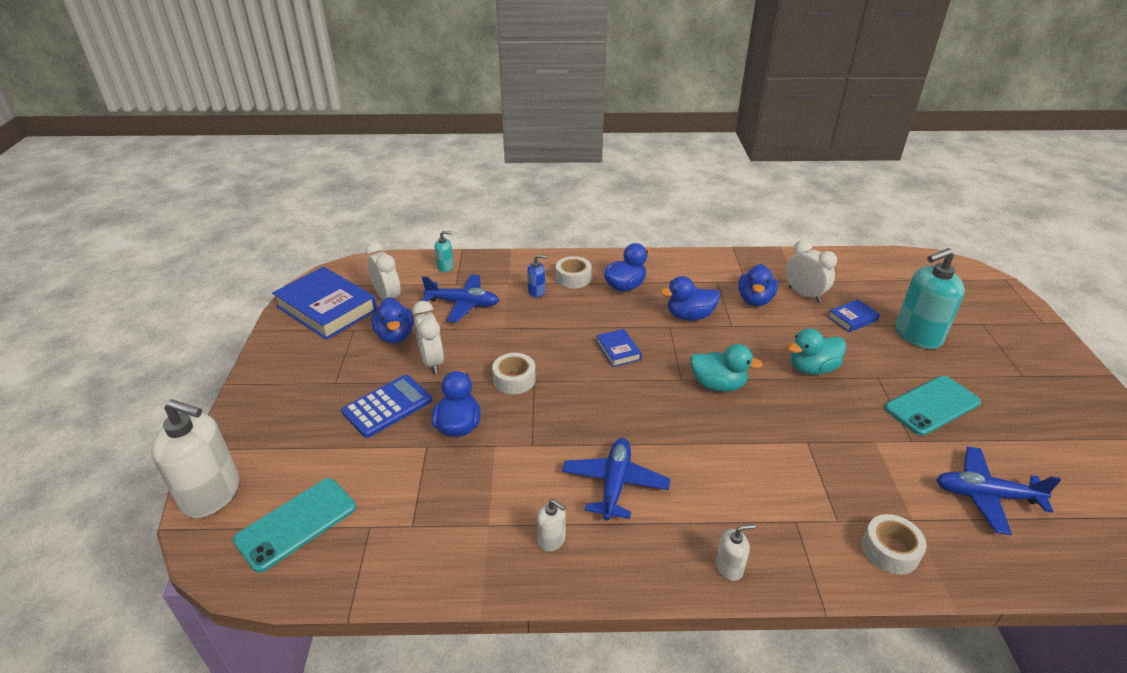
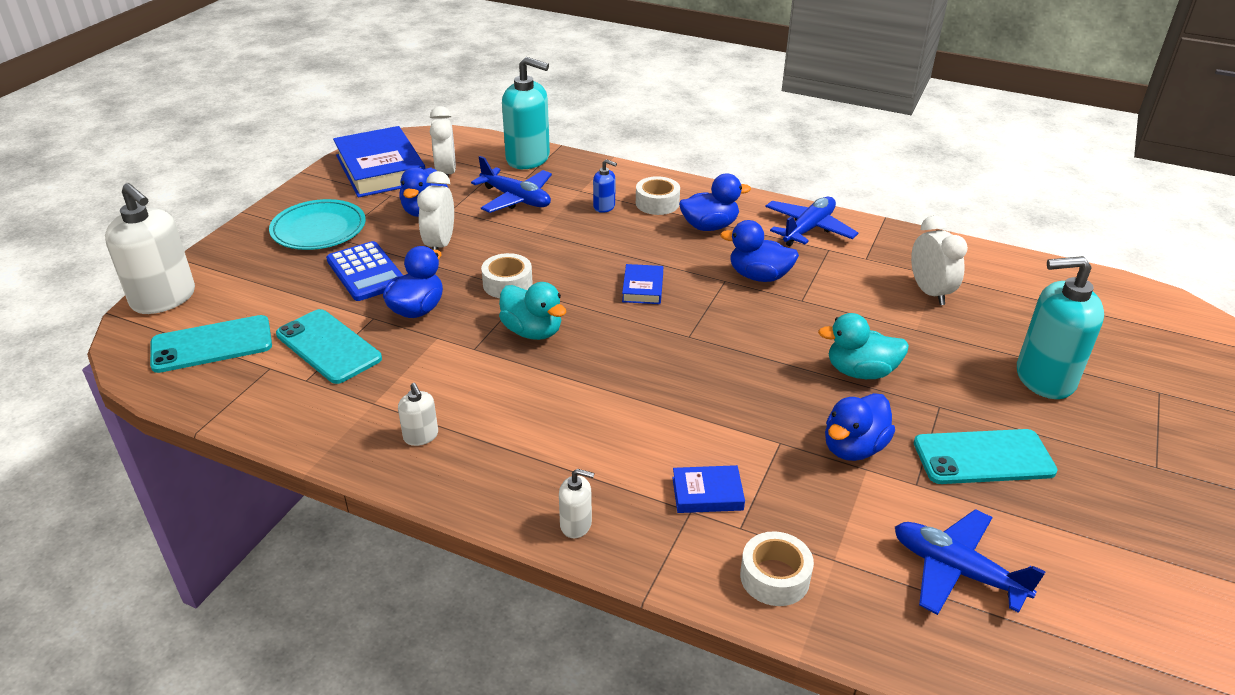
camera: 25 degrees right, 0 degrees up
(313, 379) = (319, 229): none -> turquoise plate
(387, 406) = (366, 272): blue calculator -> blue calculator turned 75 degrees clockwise
(408, 487) = (328, 346): none -> turquoise phone
(445, 267) = (528, 159): turquoise soap dispenser -> turquoise soap dispenser, size x2.16
(615, 484) = (526, 410): blue plane -> blue plane (808, 229)
(718, 385) = (727, 354): turquoise duck -> turquoise duck (532, 331)
(755, 300) = (858, 281): blue duck -> blue duck (853, 448)
(852, 319) = (970, 335): blue book -> blue book (707, 494)

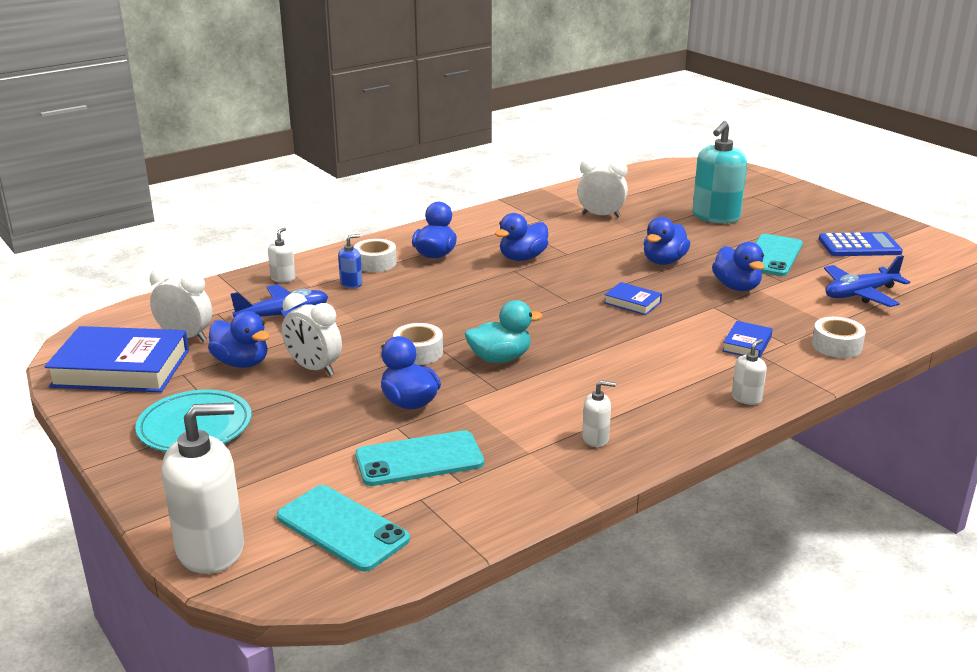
camera: 60 degrees left, 10 degrees down
(212, 344) = (342, 528): turquoise phone -> turquoise phone turned 60 degrees counterclockwise
(366, 272) = (313, 415): blue calculator -> blue calculator (859, 246)
(528, 159) = (220, 294): turquoise soap dispenser -> none
(582, 173) = (283, 278): none -> white soap dispenser
(643, 288) = (489, 301): blue book -> blue book (632, 302)
(808, 229) = (483, 225): blue plane -> none
(860, 372) = (664, 261): turquoise duck -> blue duck

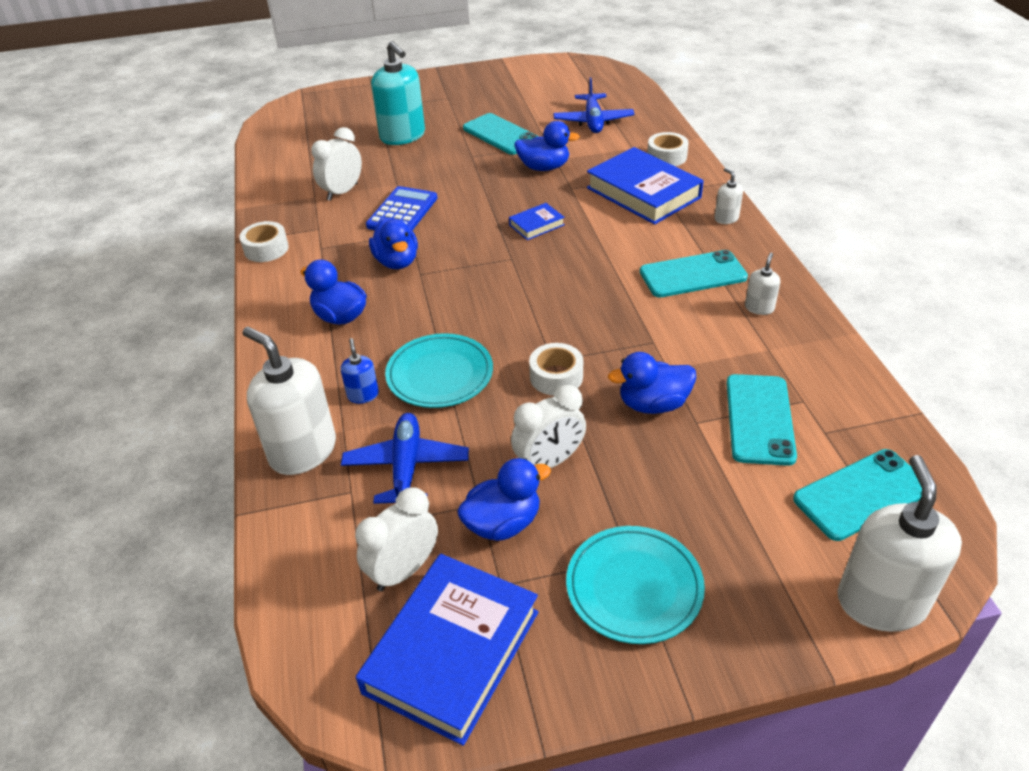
camera: 65 degrees left, 15 degrees up
(283, 278) = (302, 451): white soap dispenser -> white soap dispenser, size x2.16
(375, 263) = (323, 365): white tape -> white tape (266, 249)
(391, 305) = (440, 374): none -> turquoise plate
(500, 358) = (597, 326): turquoise duck -> none
(622, 393) = (693, 275): none -> turquoise phone
(664, 261) = (469, 187): blue duck -> none
(747, 344) = (643, 193): blue book -> blue book, size x2.15
(859, 246) = (514, 95): blue calculator -> blue calculator (402, 212)

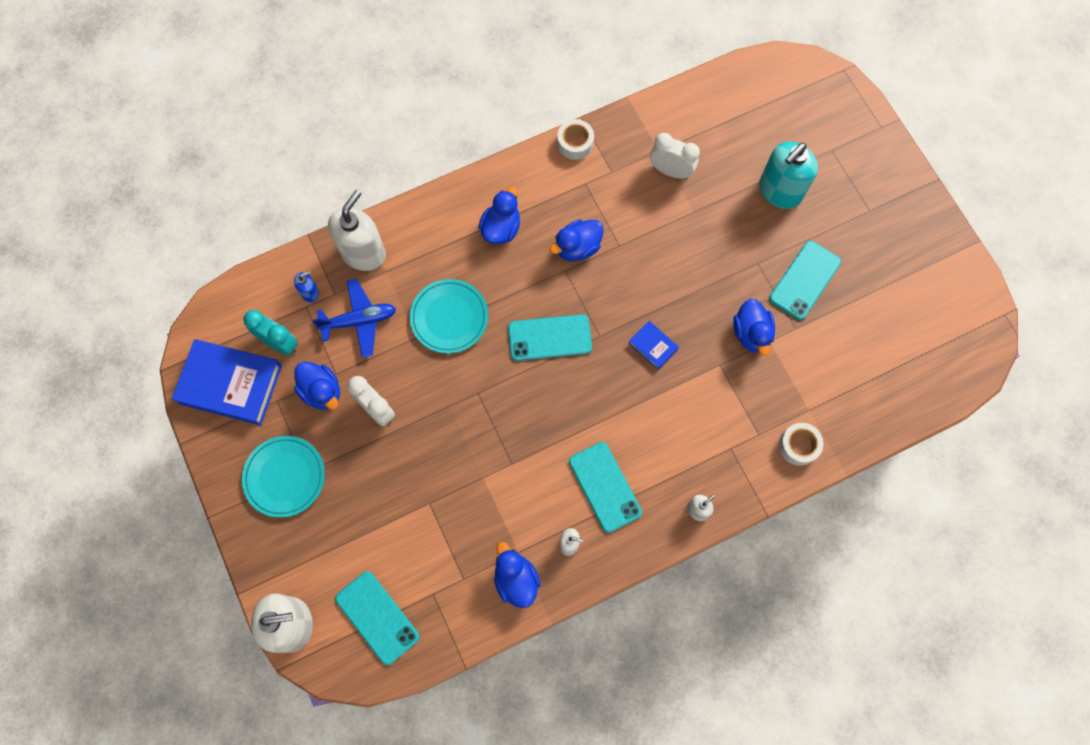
camera: 75 degrees right, 30 degrees up
(363, 395) = (420, 272): blue soap dispenser -> blue soap dispenser (310, 292)
(402, 212) = (649, 230): blue calculator -> none
(403, 570) = (280, 343): white clock -> turquoise clock
(556, 377) = (460, 399): white tape -> none
(593, 121) = (854, 364): blue plane -> none
(643, 193) = (726, 431): blue book -> none
(653, 404) = (442, 471): blue duck -> blue duck (516, 579)
(759, 419) = (439, 547): turquoise phone -> turquoise phone (549, 338)

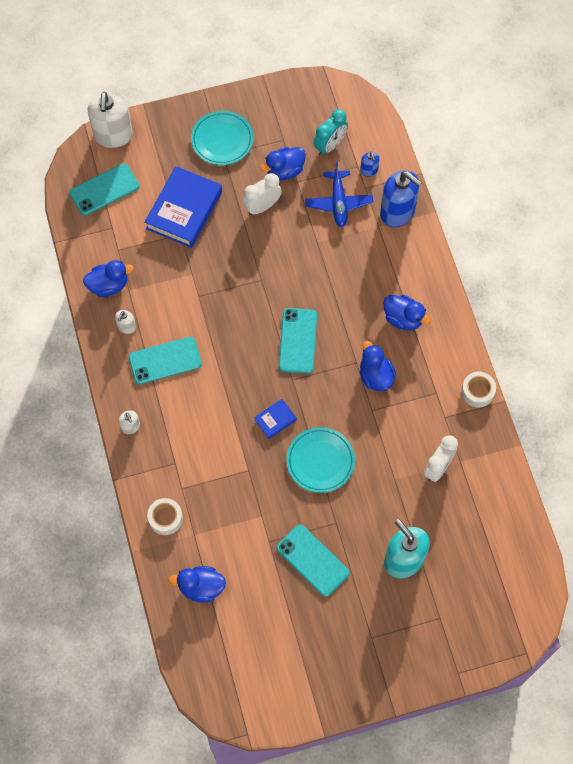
camera: 100 degrees right, 5 degrees down
(230, 384) = (302, 110): blue book -> blue book (184, 210)
(363, 253) = (397, 212): white soap dispenser -> blue soap dispenser
(449, 317) = (329, 268): turquoise plate -> turquoise plate (320, 461)
(751, 333) = (271, 502): blue duck -> blue duck (201, 587)

